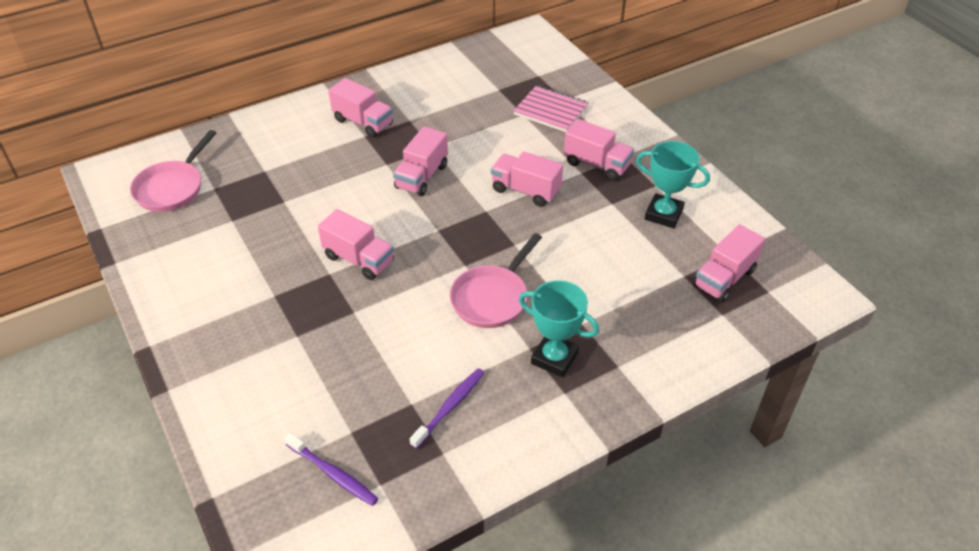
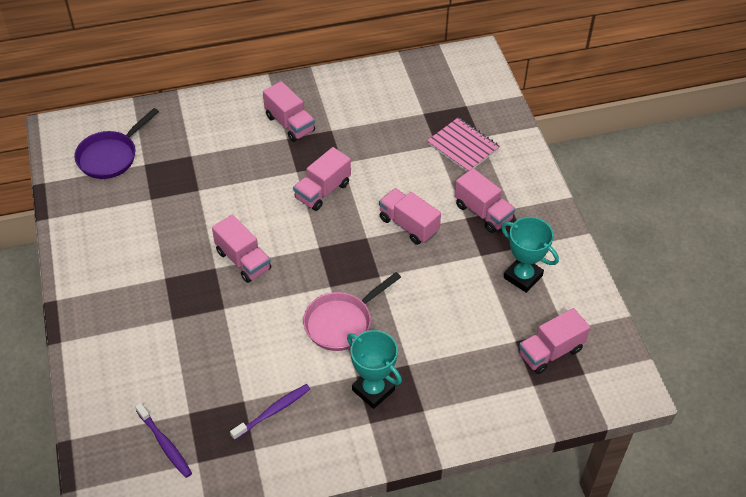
camera: 15 degrees right, 5 degrees up
(172, 188) = (110, 156): pink pan -> purple pan

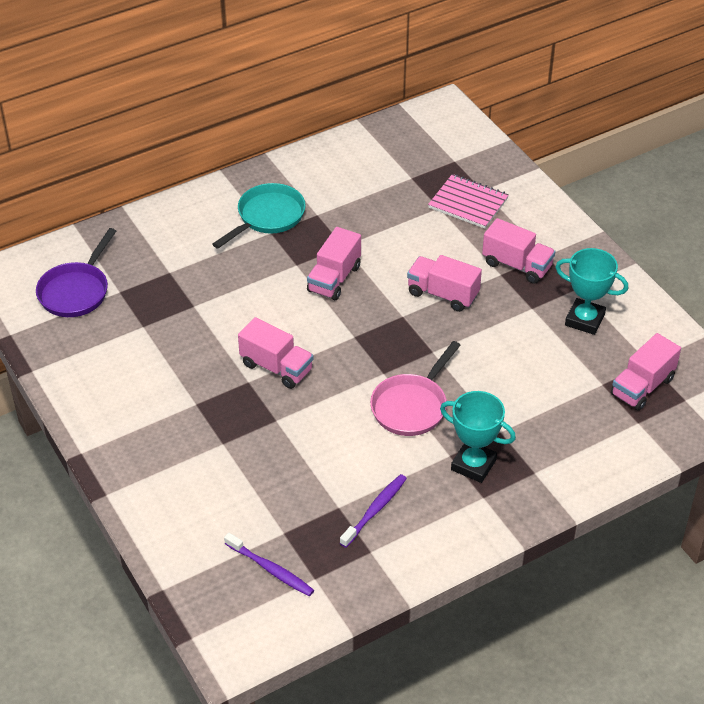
camera: 15 degrees left, 5 degrees down
(290, 124) = (268, 217): pink truck -> turquoise pan

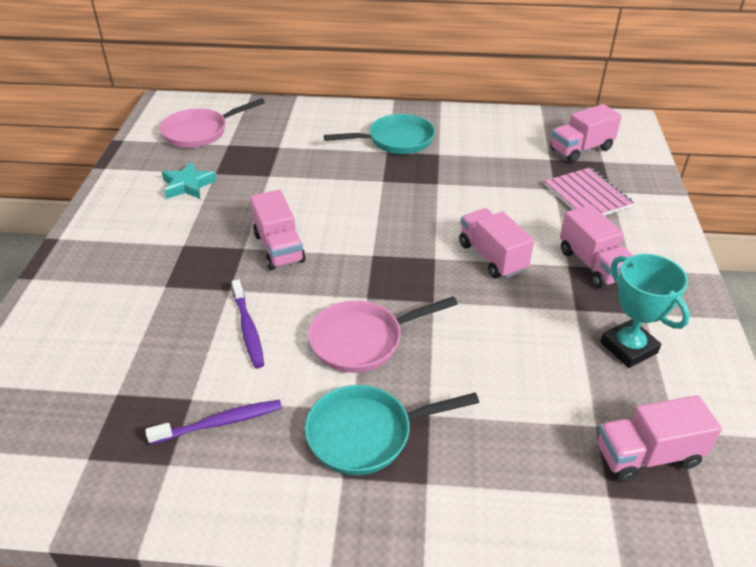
camera: 35 degrees right, 5 degrees down
(76, 291) = (200, 132): purple pan -> pink pan
(133, 350) = (188, 185): none -> turquoise star
(271, 569) = (63, 423): purple toothbrush -> purple toothbrush (248, 329)
(334, 279) = (403, 203): pink truck -> pink truck (581, 149)
(473, 465) = (366, 434): turquoise trophy -> turquoise pan

